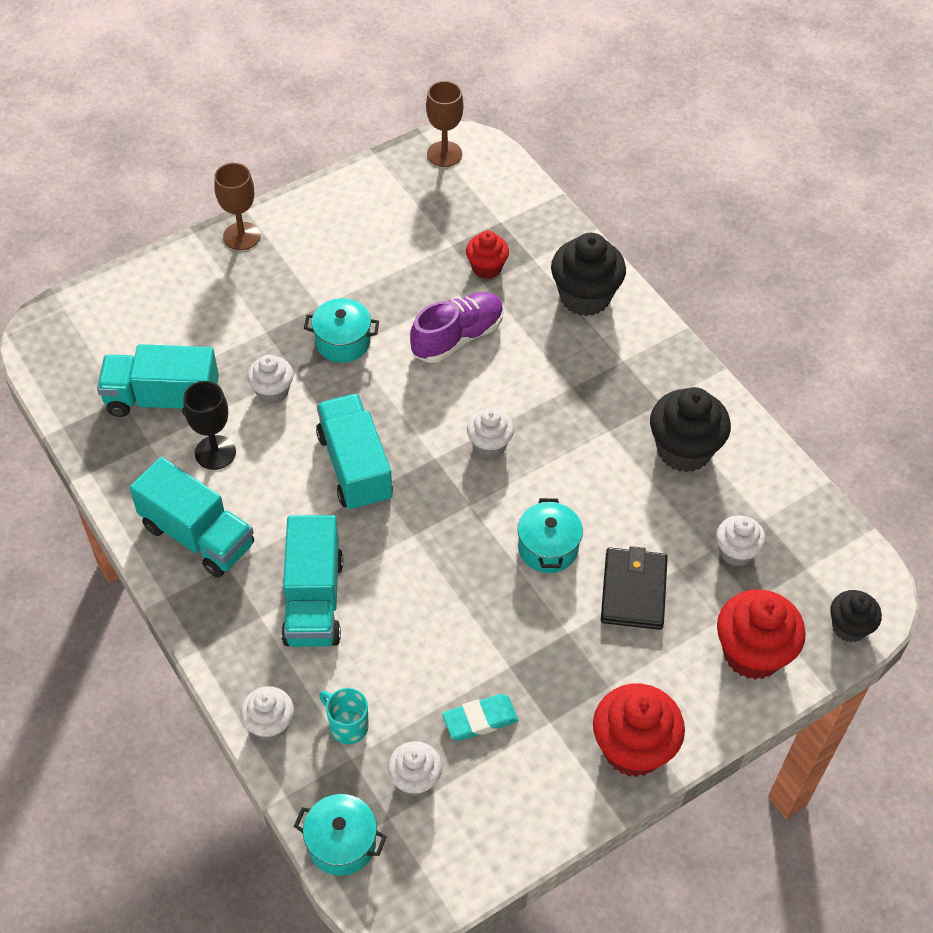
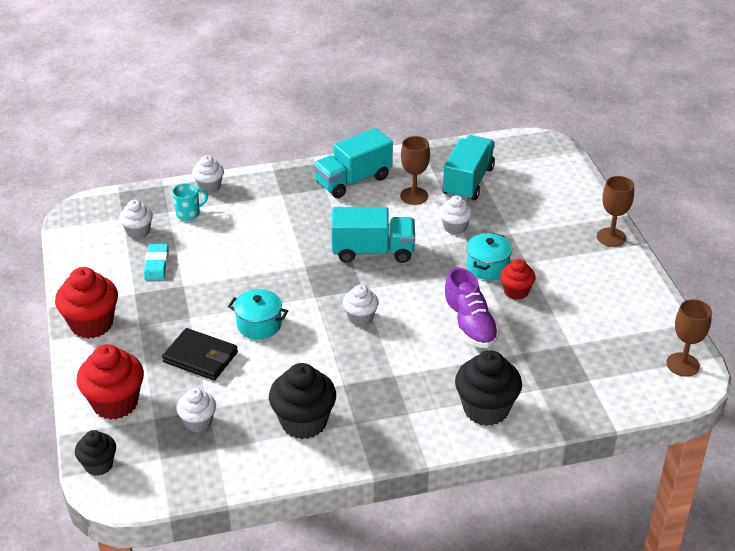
camera: 110 degrees right, 15 degrees down
(215, 452) = (414, 196): black goblet -> brown goblet
(313, 600) = (280, 216): turquoise truck -> none
(342, 843) = (121, 199): turquoise pot -> none
(486, 268) = (538, 358): red cupcake -> red cupcake (516, 292)

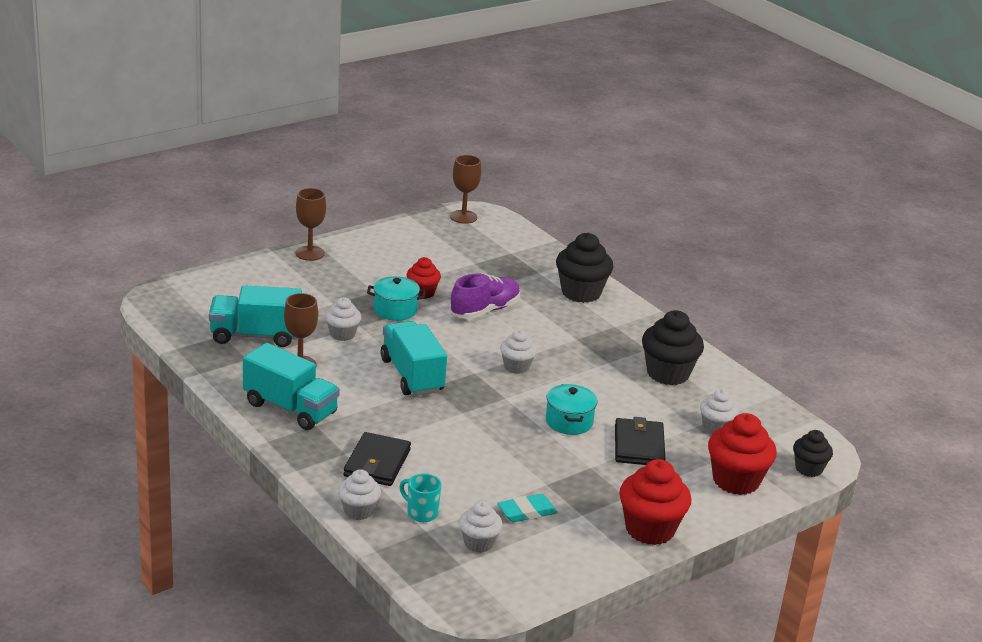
camera: 115 degrees left, 10 degrees down
(260, 206) = (377, 463): none -> black wallet

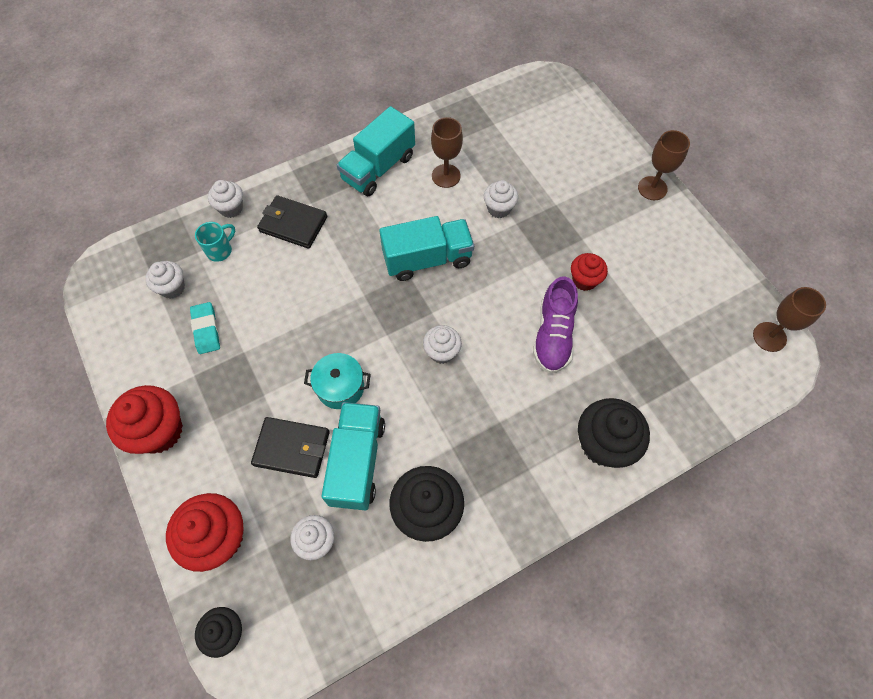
camera: 100 degrees right, 35 degrees up
(255, 336) = (493, 146): turquoise truck -> turquoise truck (357, 462)
(395, 310) = (547, 254): turquoise pot -> none
(484, 310) = (553, 335): purple shoe -> purple shoe turned 45 degrees clockwise

